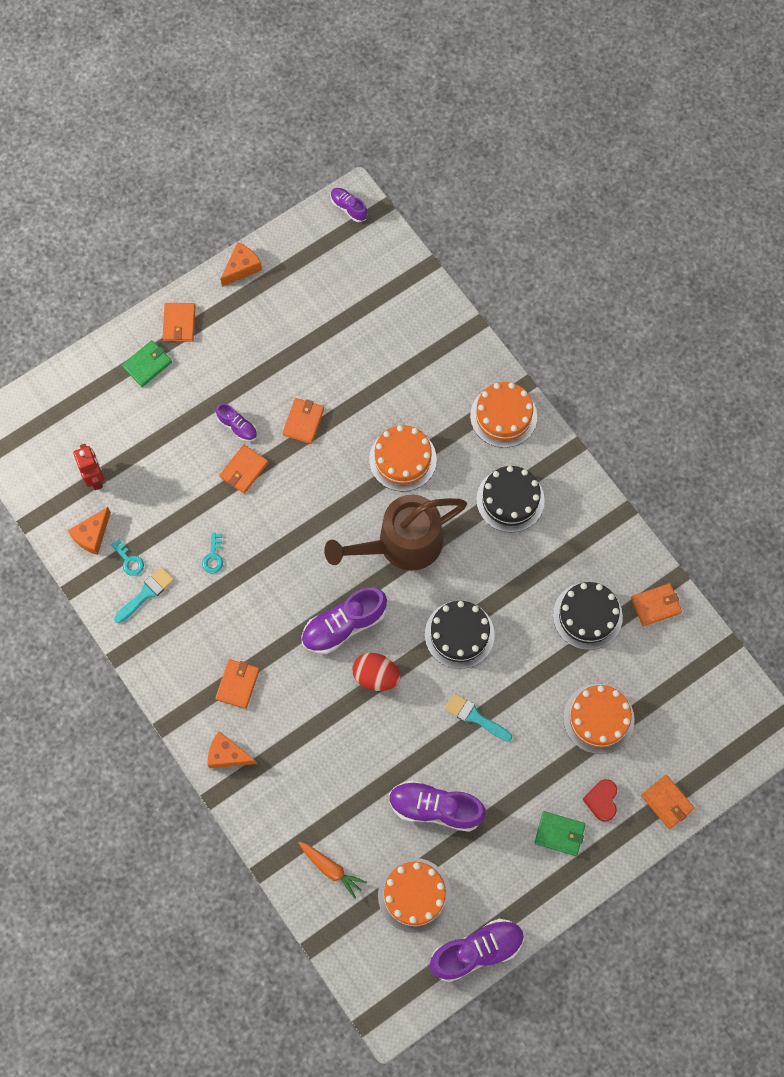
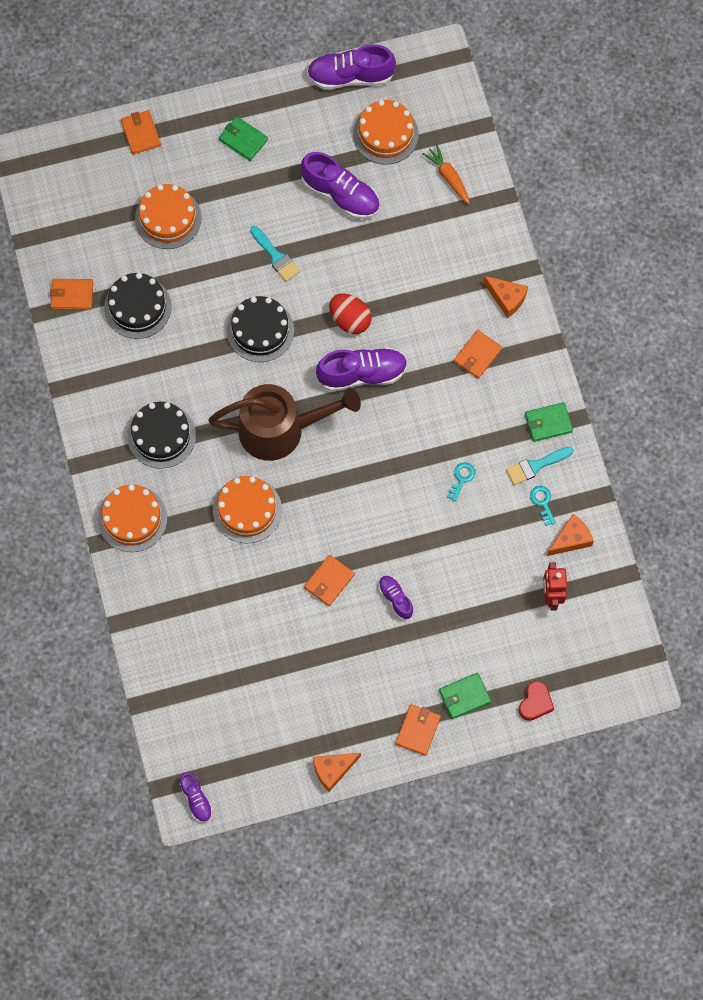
camera: 160 degrees left, 0 degrees up
(147, 640) = (548, 423): none -> green wallet
(244, 470) = (404, 553): orange wallet -> none
(601, 800) = (196, 153): red heart -> red heart (535, 702)

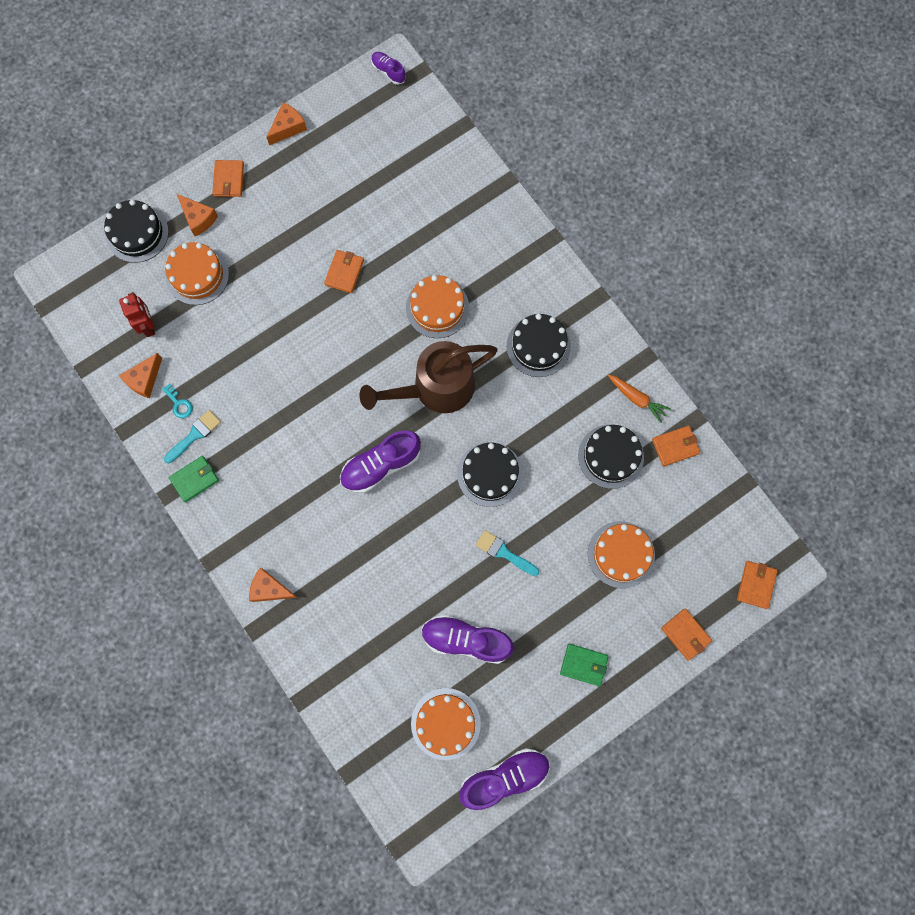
camera: 160 degrees right, 5 degrees up
(132, 519) = (532, 267): orange cake -> orange cake (197, 275)
(350, 320) = (411, 514): red egg -> none
(395, 599) = (282, 277): purple shoe -> none
(448, 177) = (367, 698): orange carrot -> orange carrot (637, 399)
(461, 478) = (258, 400): turquoise key -> none
(464, 696) = (198, 218): green wallet -> orange cheese
(477, 355) = (280, 521): orange wallet -> orange wallet (756, 585)
(535, 702) = (137, 233): red heart -> black cake

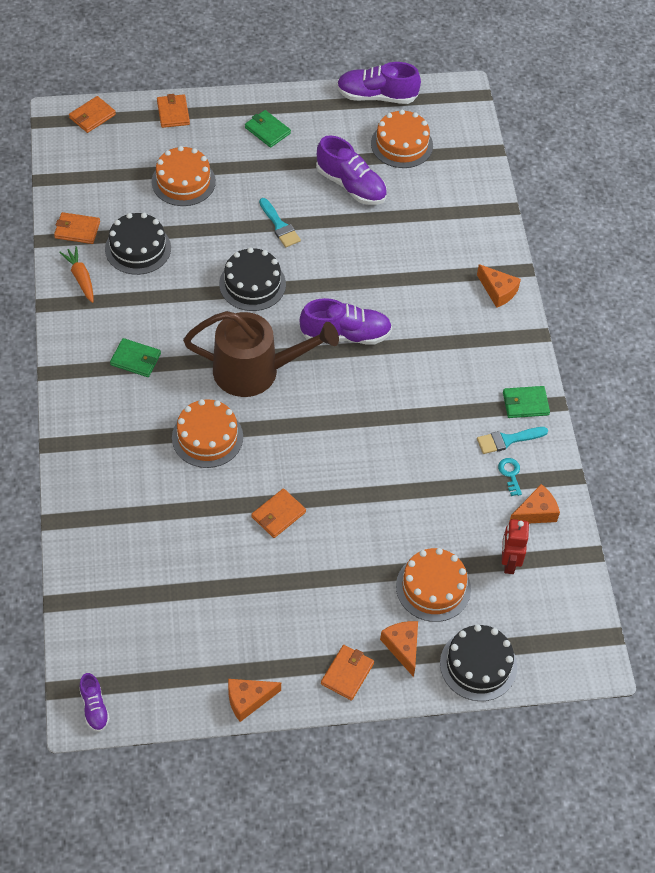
camera: 155 degrees left, 20 degrees down
(538, 346) = (136, 359): black cake -> green wallet

